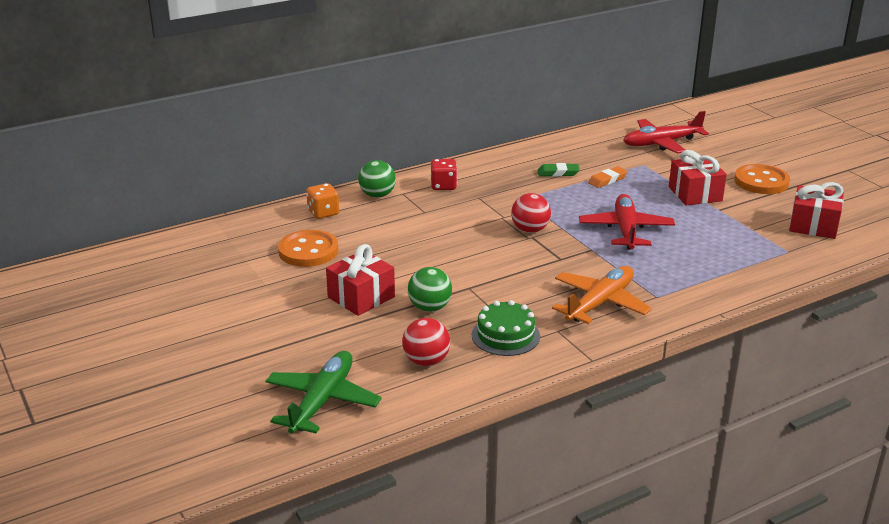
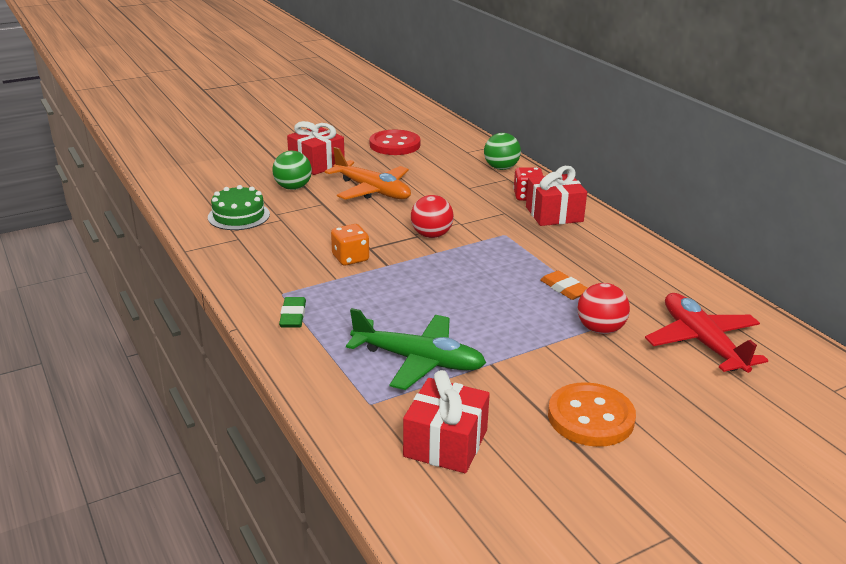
camera: 90 degrees right, 0 degrees up
(308, 251) = (395, 145): orange button -> red button
(322, 401) = (182, 154): green plane -> green plane (418, 360)
(323, 213) = (463, 148): orange dice -> orange dice (350, 258)
(426, 361) = (215, 185): red ball -> red ball (600, 329)
(558, 173) = (576, 258): green eraser -> green eraser (293, 316)
(600, 303) = (278, 261): orange plane -> orange plane (372, 190)
(626, 230) = (430, 289): red plane -> none
(695, 194) = (536, 350): red gift -> red gift (554, 214)

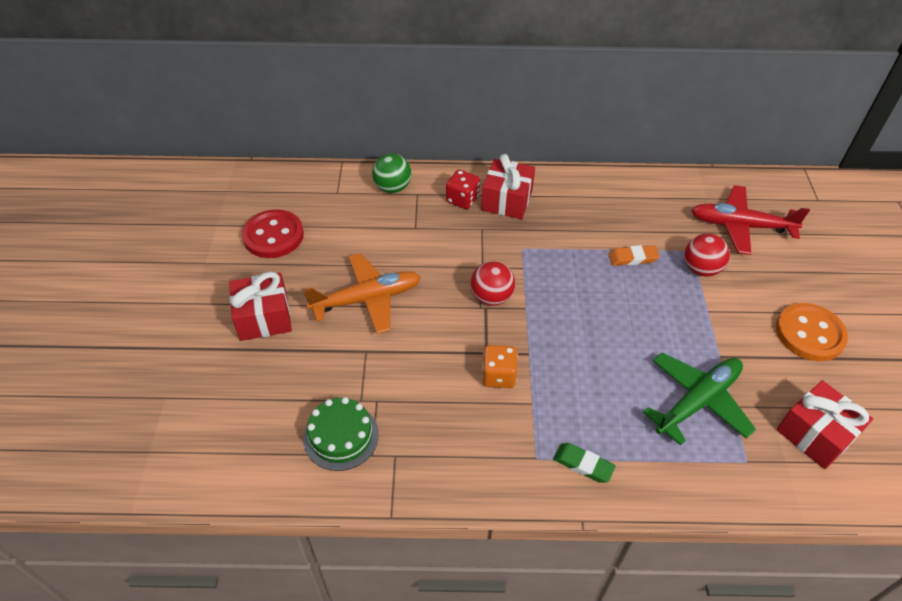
camera: 60 degrees left, 20 degrees up
(293, 188) = (308, 361): green ball -> none

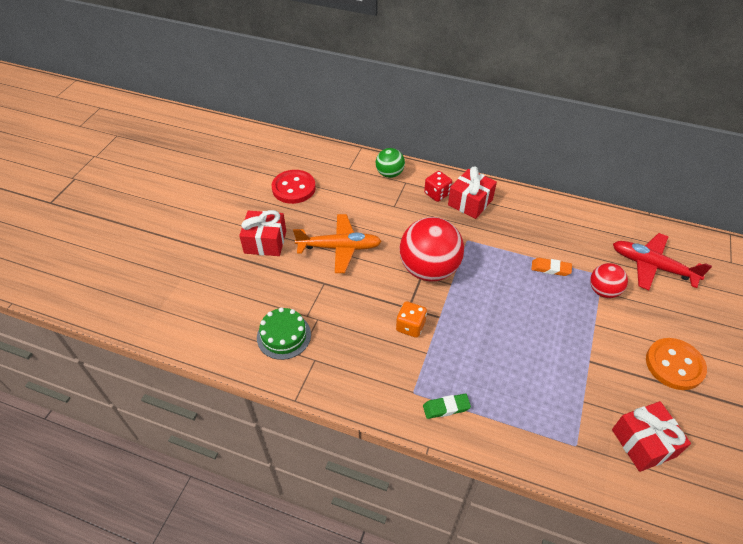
camera: 20 degrees right, 0 degrees up
(491, 297) = (429, 269): red ball -> red ball, size x1.86
(583, 465) = (446, 407): green eraser -> green eraser turned 60 degrees counterclockwise
(697, 401) = (556, 389): green plane -> none

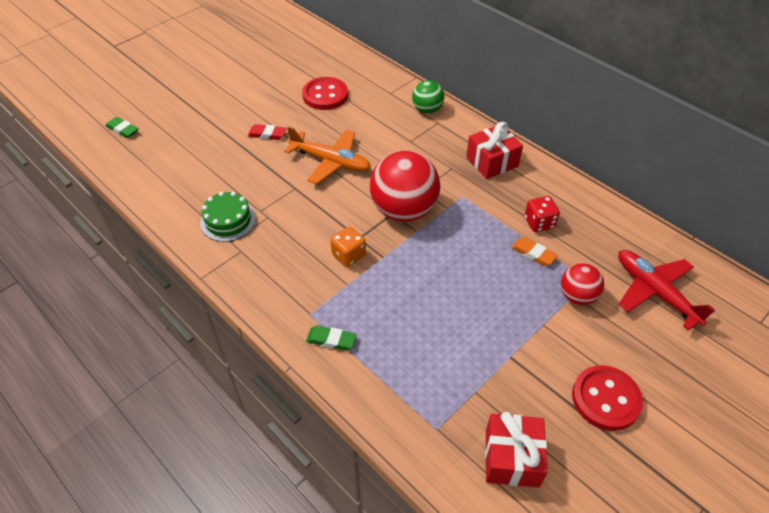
camera: 25 degrees right, 0 degrees up
(119, 285) = (122, 130): none -> green eraser
(265, 242) = (267, 134): red gift -> red eraser
(437, 194) = (462, 143): red dice -> red dice (539, 223)
(674, 365) = (605, 399): orange button -> red button

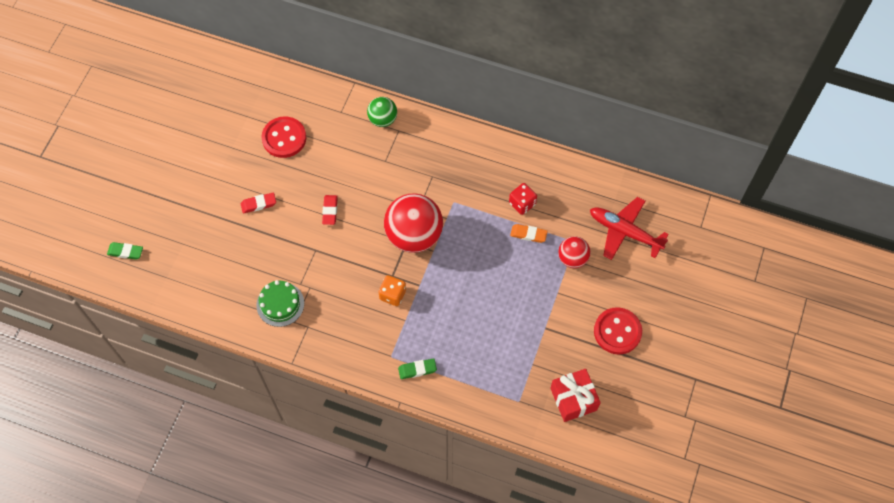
camera: 25 degrees left, 15 degrees up
(331, 162) = (330, 211): orange plane -> red eraser
(492, 162) = (462, 156): red gift -> none

